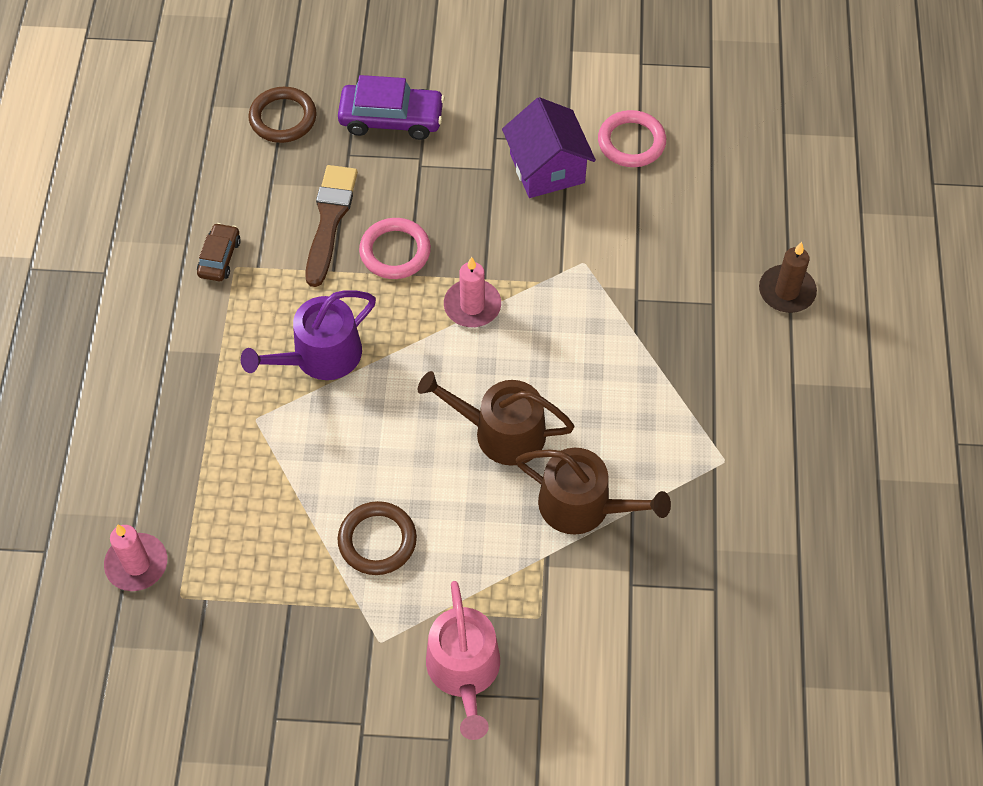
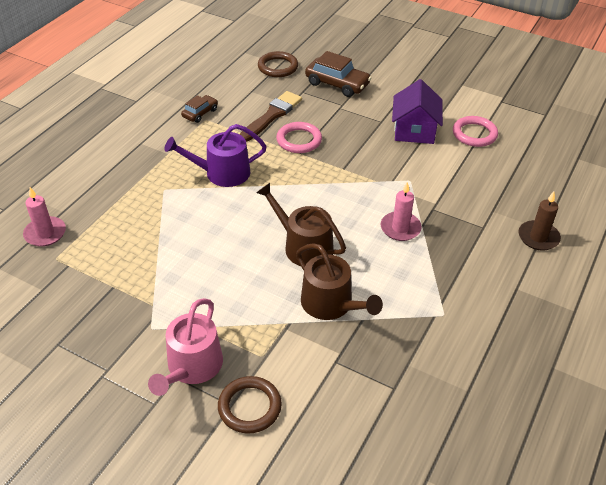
camera: 25 degrees right, 15 degrees down
(377, 540) = (189, 274): brown ring -> brown ring (249, 407)
(391, 119) = (337, 84): purple car -> brown car
(472, 306) = (327, 179): pink candle -> pink candle (400, 228)

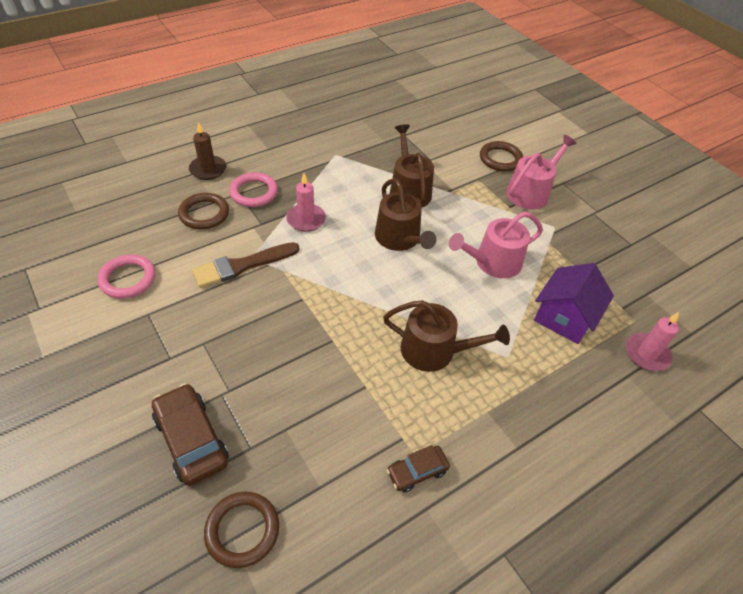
camera: 155 degrees left, 5 degrees up
(204, 259) = (493, 262): none -> pink watering can
(221, 173) = (435, 351): purple watering can -> brown watering can
(272, 115) = (323, 418): brown brush -> brown brush (242, 266)
(299, 140) = (320, 359): pink ring -> pink ring (254, 192)
(414, 130) = (182, 312): purple house -> purple house (564, 317)
(486, 197) = (204, 214): none -> brown ring

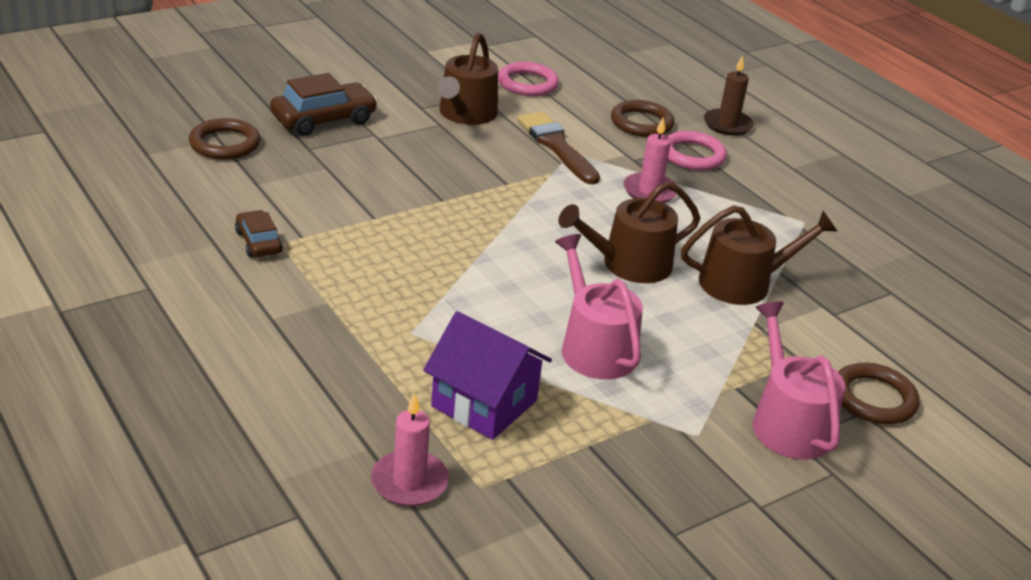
camera: 90 degrees right, 15 degrees down
(435, 351) = (424, 273): brown watering can -> brown watering can (465, 114)
(531, 192) = (787, 422): pink watering can -> pink watering can turned 150 degrees counterclockwise

